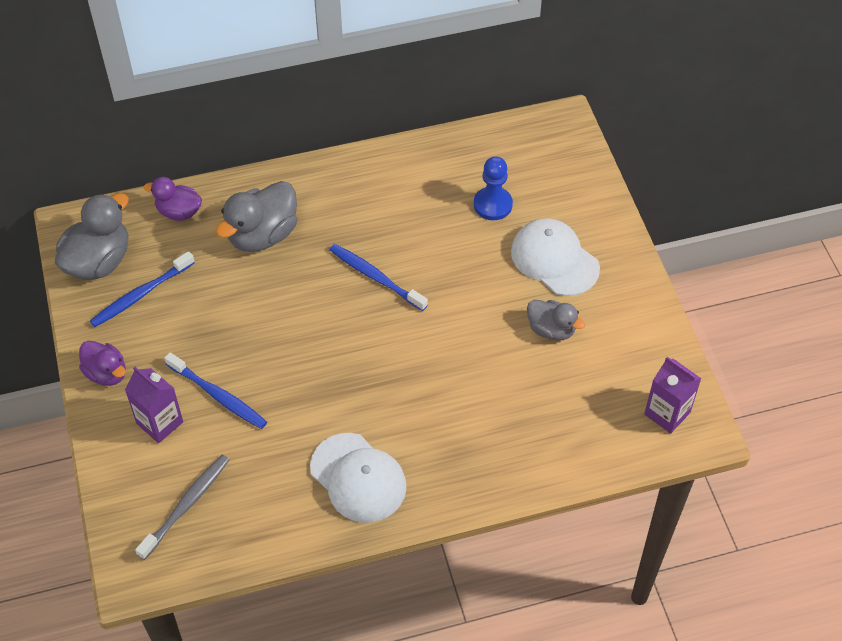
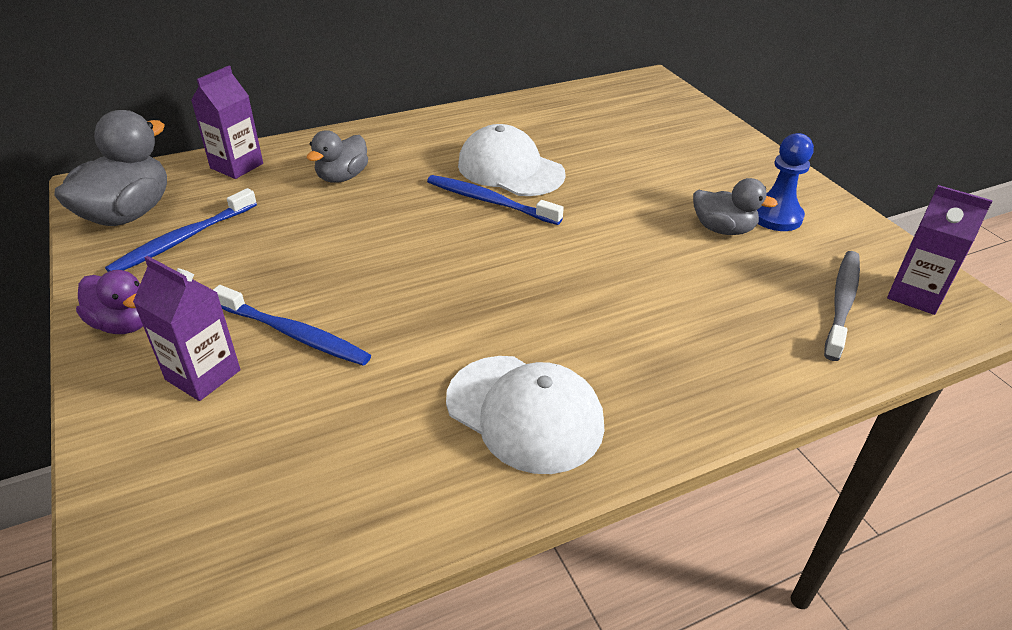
camera: 10 degrees left, 15 degrees down
(179, 212) = (237, 166): purple duck -> purple carton
(186, 505) = (246, 483): grey toothbrush -> grey toothbrush (842, 302)
(262, 235) = (342, 177): grey duck -> grey duck, size x0.61
(492, 205) = (605, 137): blue pawn -> blue pawn (776, 216)
(554, 259) = (694, 172): white cap -> white cap (510, 169)

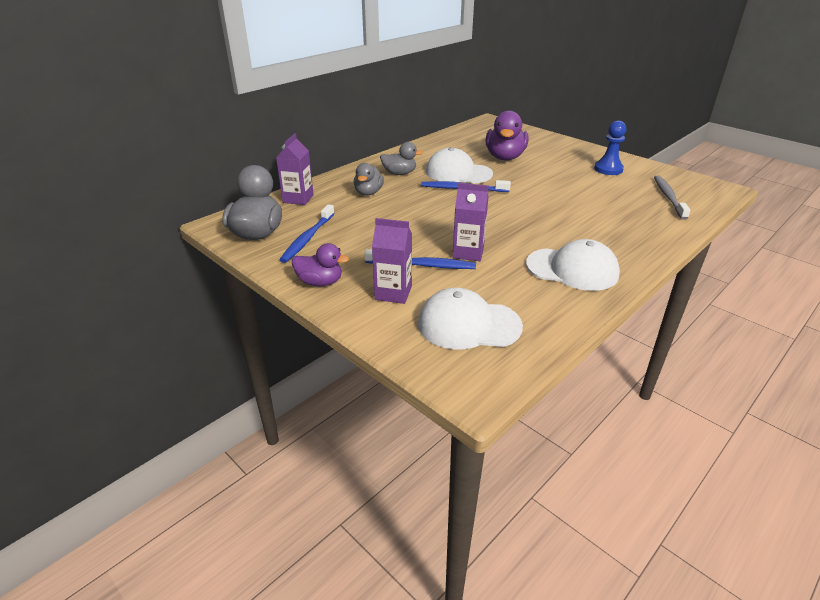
camera: 20 degrees left, 5 degrees down
(253, 475) = (468, 324): none -> white cap
(613, 155) = (505, 157): none -> purple duck
(723, 229) = (589, 179): grey duck -> grey duck (399, 173)
(915, 295) = (695, 188): purple carton -> purple carton (468, 252)

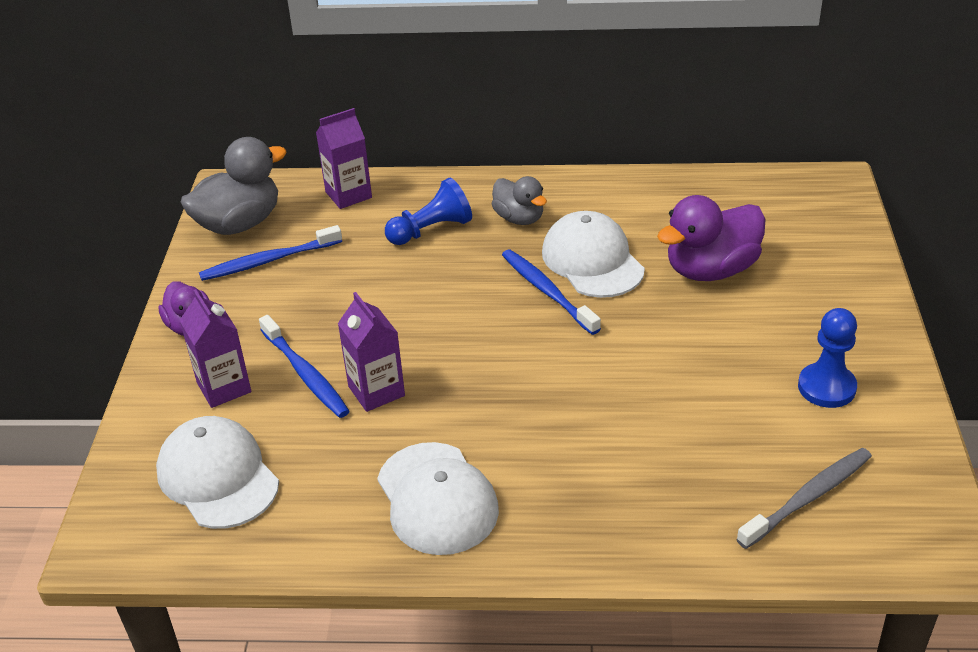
camera: 50 degrees right, 5 degrees up
(368, 193) = (431, 230): grey duck -> blue pawn

